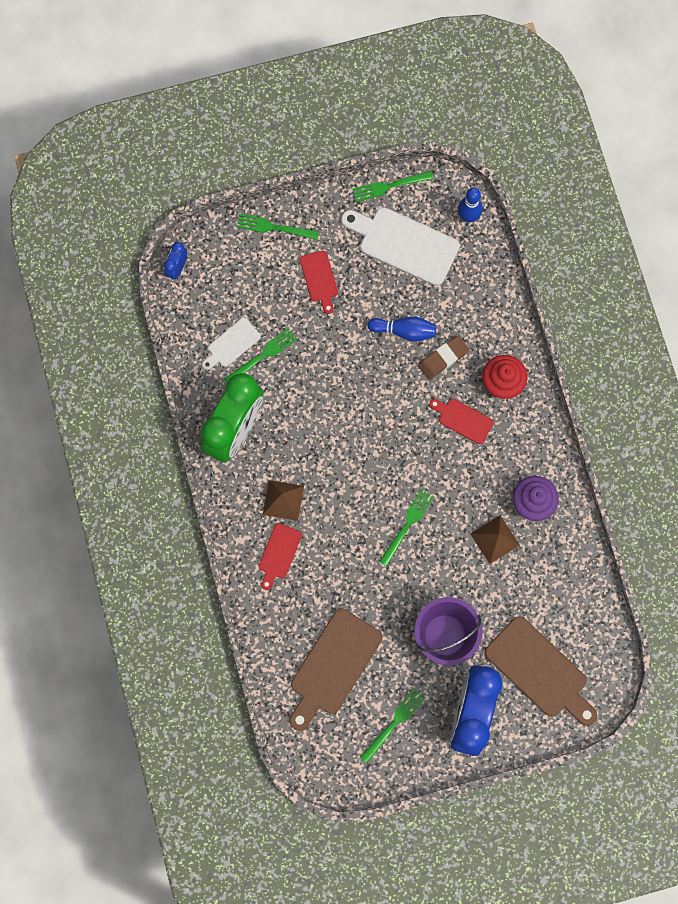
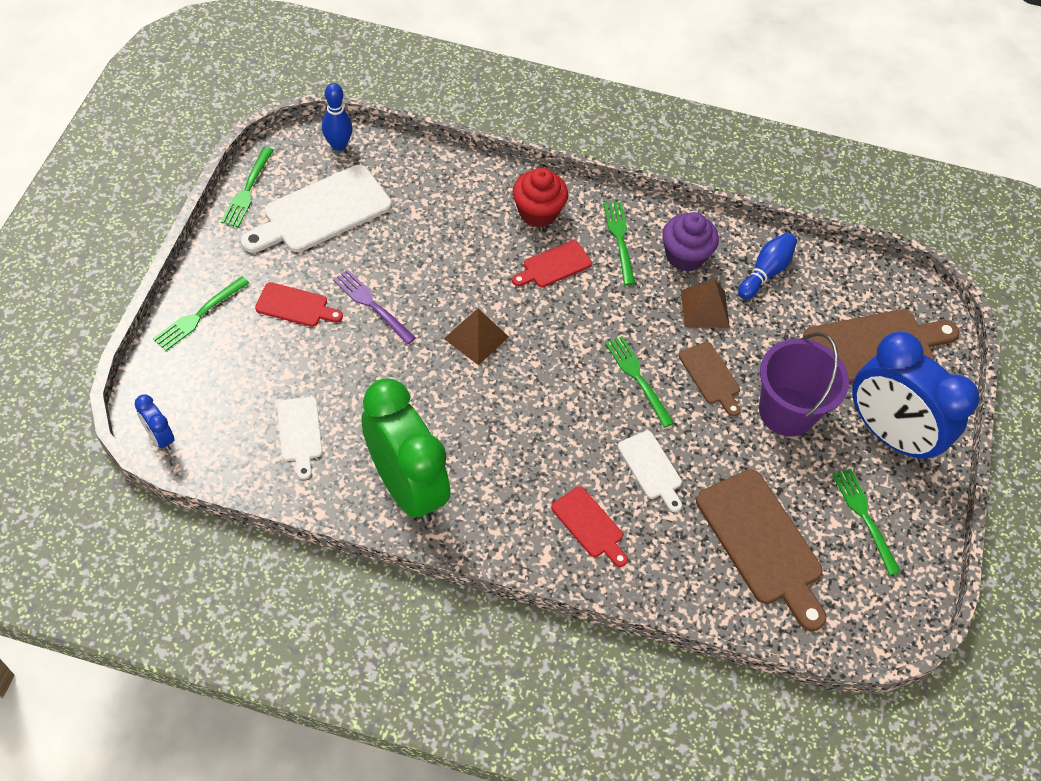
camera: 65 degrees left, 20 degrees down
(262, 356) = (338, 409): green fork -> green fork (619, 239)
(283, 500) = (527, 484): brown pyramid -> brown pyramid (476, 337)
(343, 570) = (651, 468): none -> white cutting board
(352, 325) = (372, 305): none -> purple fork
(404, 331) = (417, 263): blue bowling pin -> blue bowling pin (765, 272)
(440, 571) = (710, 376): none -> brown cutting board
(443, 358) = (474, 246): brown eraser -> none

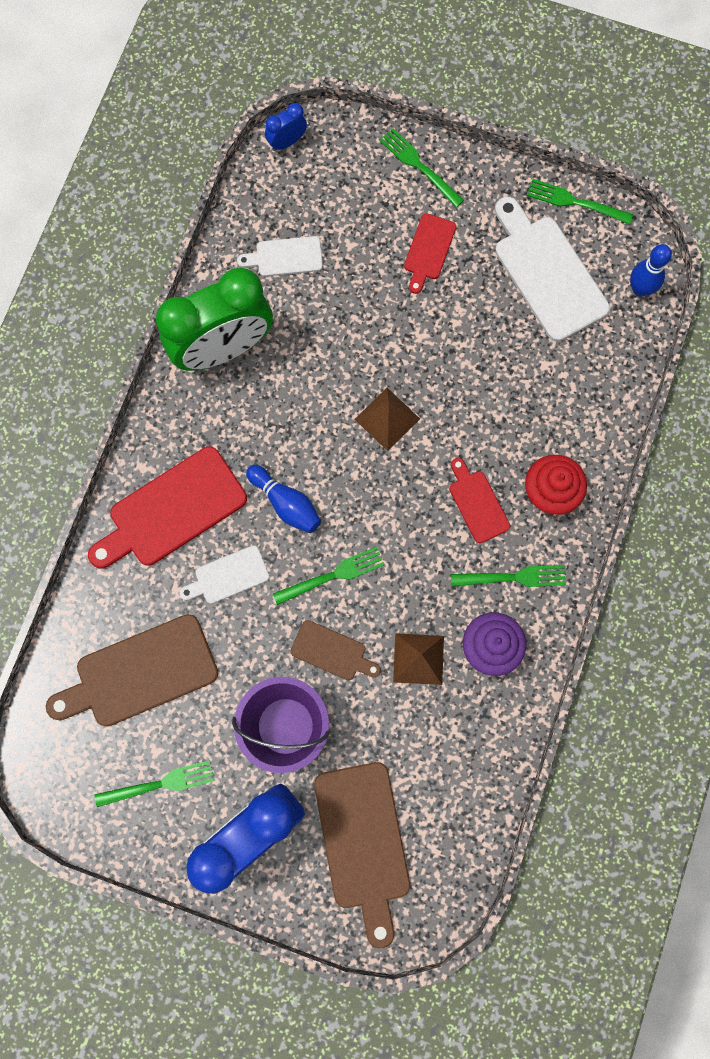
camera: 100 degrees right, 20 degrees up
(372, 305) = (428, 320): purple fork -> none
(589, 525) = (172, 510): red cutting board -> red cutting board, size x1.87
(710, 376) = (332, 652): brown cutting board -> brown cutting board turned 135 degrees counterclockwise
(765, 272) = (467, 736): blue bowling pin -> blue bowling pin (286, 503)

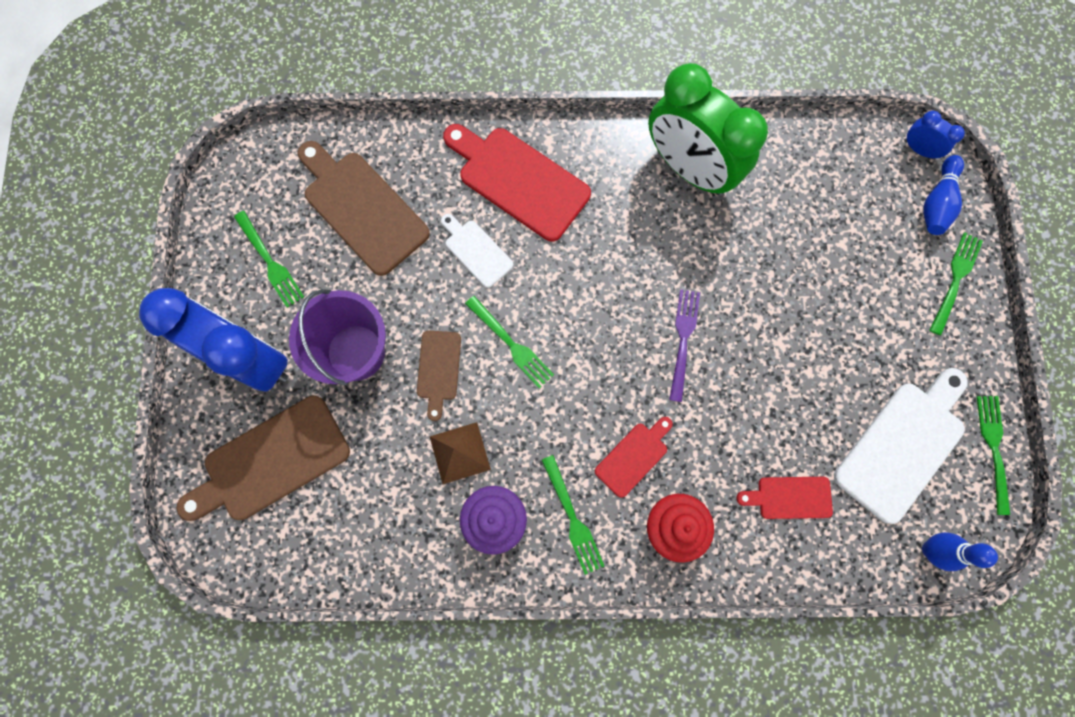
camera: 70 degrees right, 0 degrees up
(285, 257) = (802, 189): white cutting board -> none
(286, 503) = (564, 277): blue bowling pin -> blue bowling pin (936, 202)
(387, 419) = (683, 340): brown pyramid -> purple fork
(428, 250) = (871, 319): red cutting board -> red cutting board (790, 497)

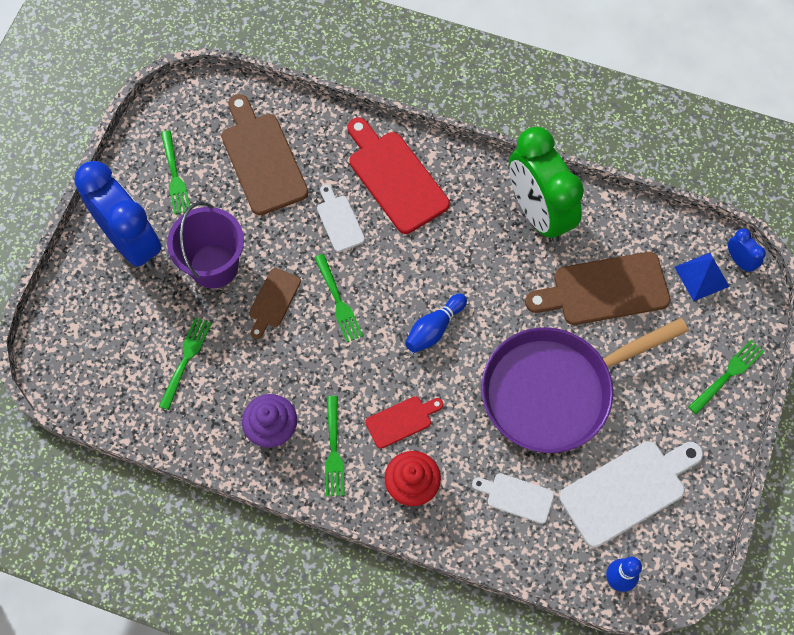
camera: 20 degrees right, 10 degrees down
(270, 461) = (116, 325): brown cutting board -> brown cutting board (604, 290)
(460, 452) = (264, 369): brown pyramid -> none
(683, 340) = (478, 345): purple fork -> none
(783, 362) = (554, 390): none -> purple pan
(790, 497) = (516, 497): red cutting board -> white cutting board
(887, 180) = (701, 276): none -> blue pyramid
(936, 202) = (737, 308): blue bowling pin -> blue bowling pin (434, 329)
(993, 449) = (704, 520): green fork -> green fork (186, 359)

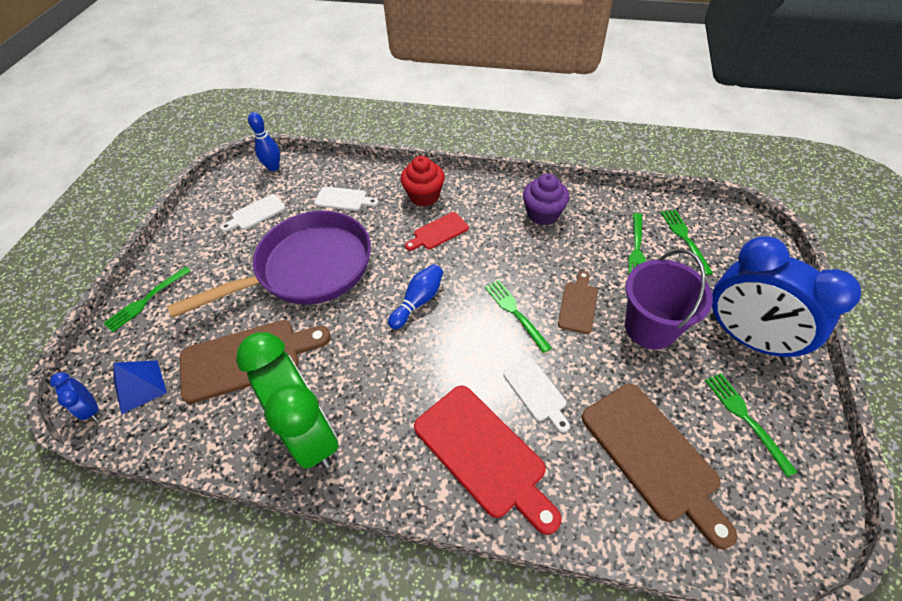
camera: 175 degrees right, 15 degrees down
(333, 450) = (489, 208): green fork -> green fork (685, 238)
(628, 490) = (256, 213): white cutting board -> white cutting board, size x0.54

